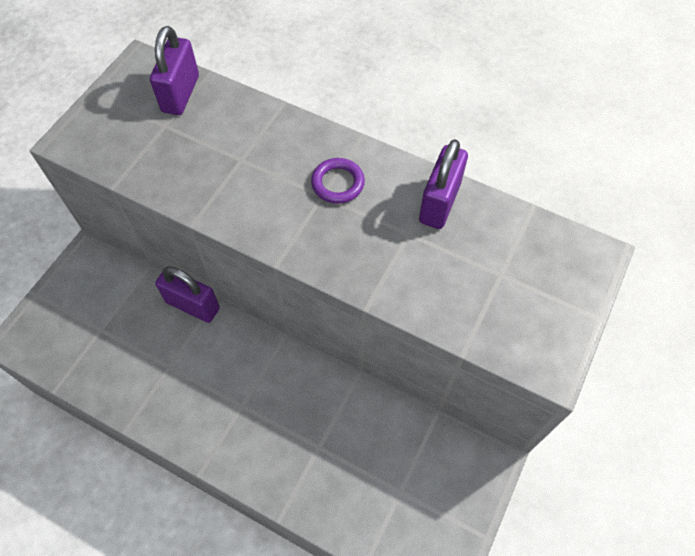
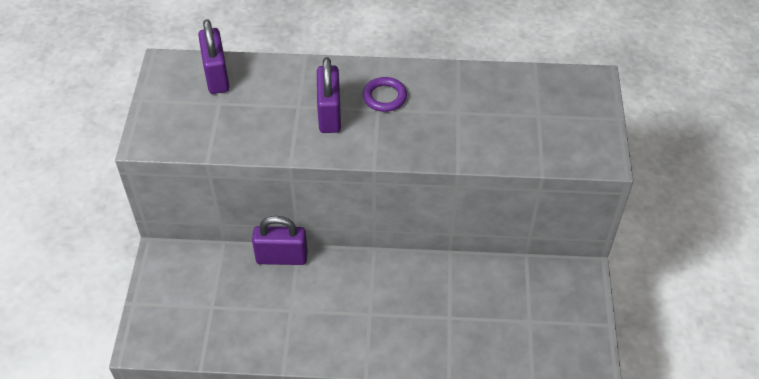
camera: 25 degrees left, 10 degrees down
(439, 203) = (467, 84): purple padlock -> purple padlock (329, 114)

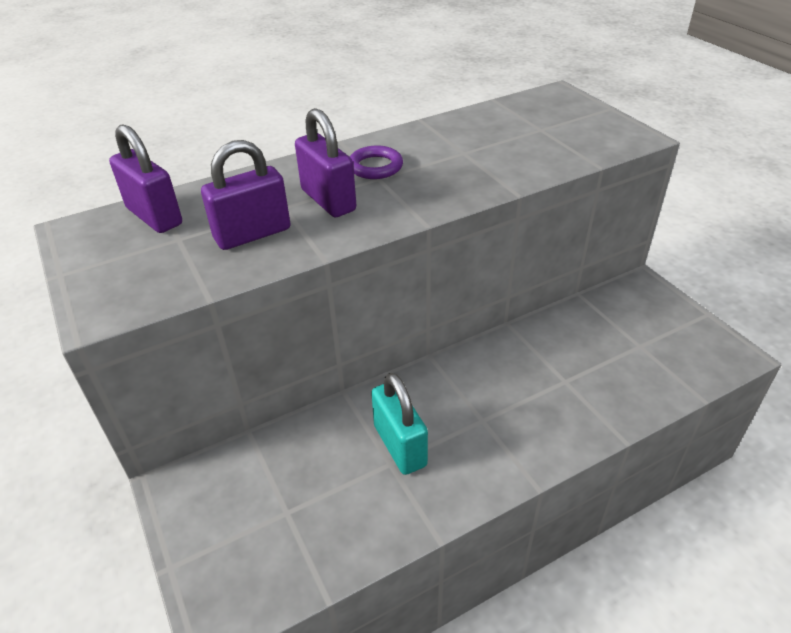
camera: 30 degrees left, 10 degrees down
(282, 257) = (334, 413): purple padlock -> purple padlock (252, 234)
(305, 302) = (400, 445): none -> turquoise padlock

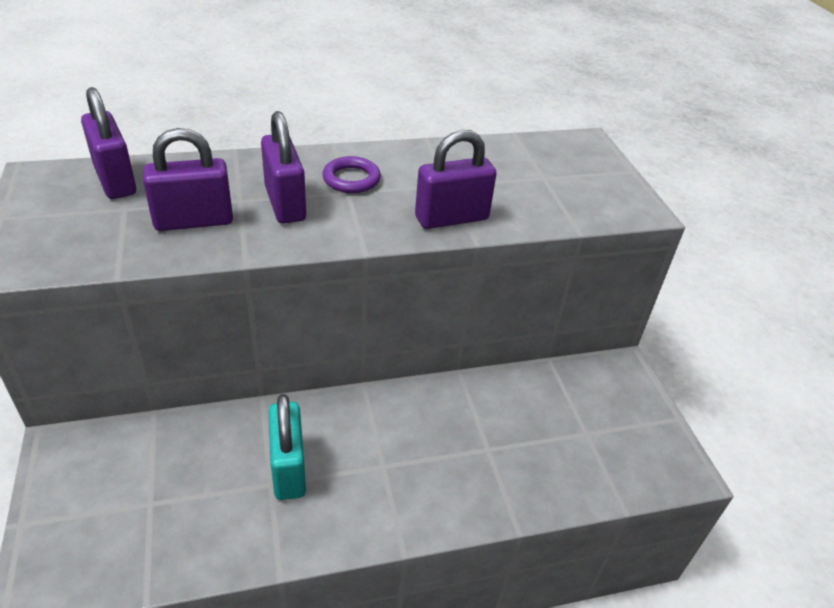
camera: 10 degrees right, 0 degrees up
(484, 179) = (451, 218): none -> purple padlock

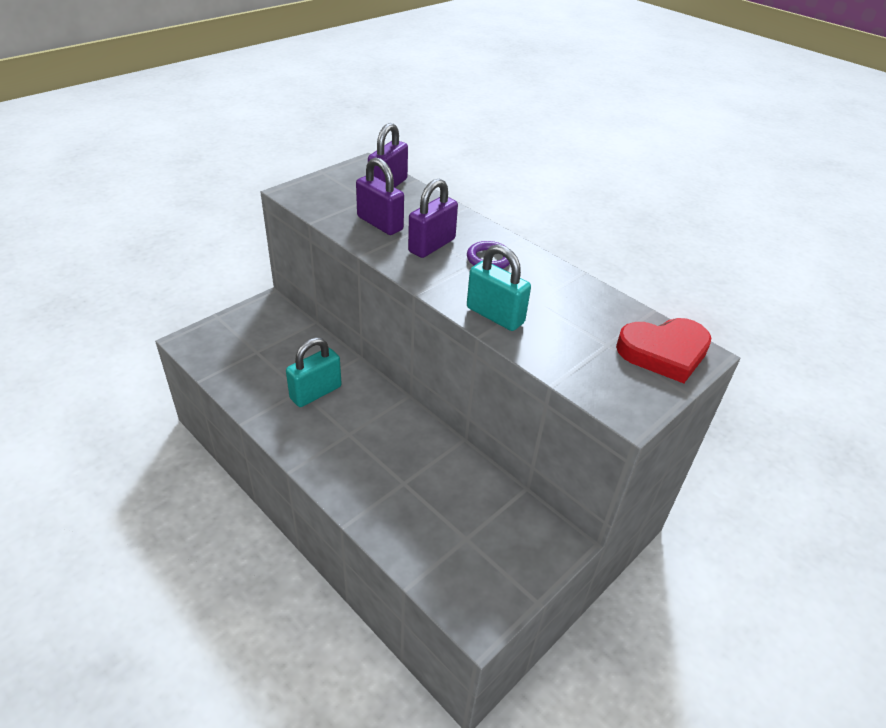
camera: 60 degrees right, 0 degrees up
(451, 218) = (495, 315): purple padlock -> turquoise padlock
(574, 156) = (664, 352): none -> red heart

